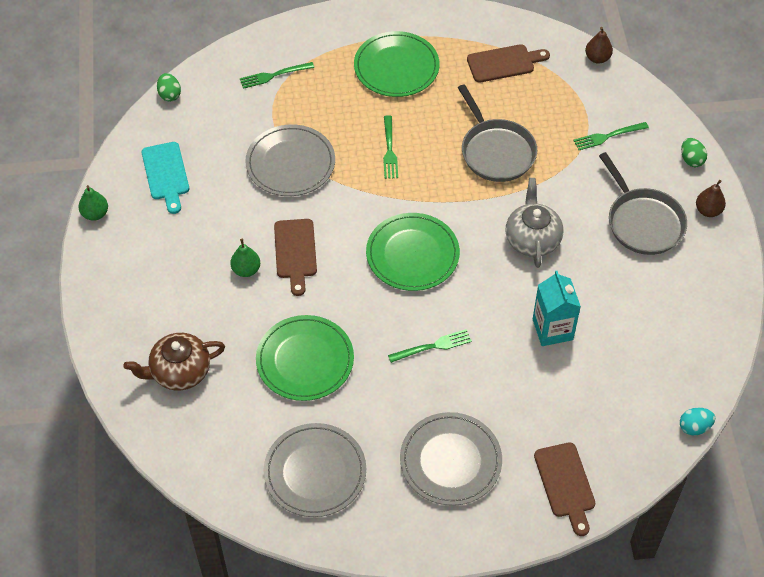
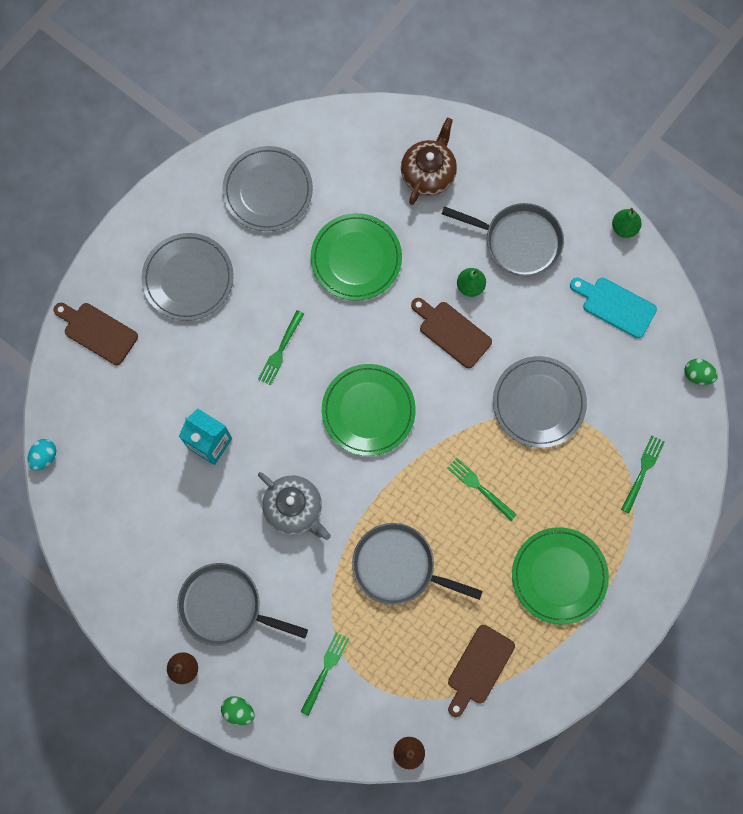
camera: 135 degrees right, 20 degrees up
(176, 268) = (518, 241): none -> grey pan

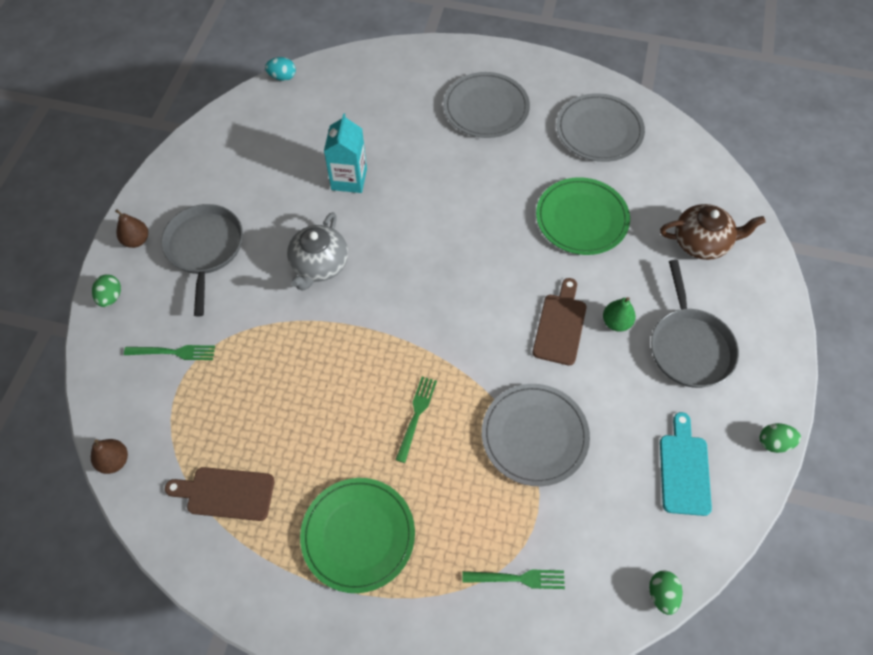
camera: 65 degrees right, 15 degrees down
(97, 332) = (405, 69): brown cutting board -> none
(280, 350) = (461, 196): green fork -> none
(368, 410) = (443, 286): green plate -> none
(398, 566) = (301, 374): grey pan -> none
(624, 227) = (774, 442): green pear -> green egg

